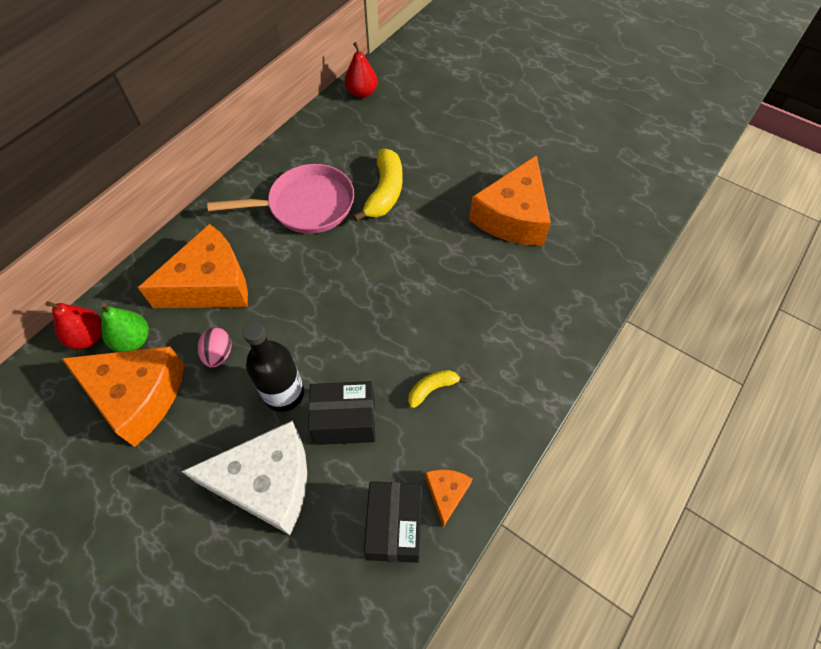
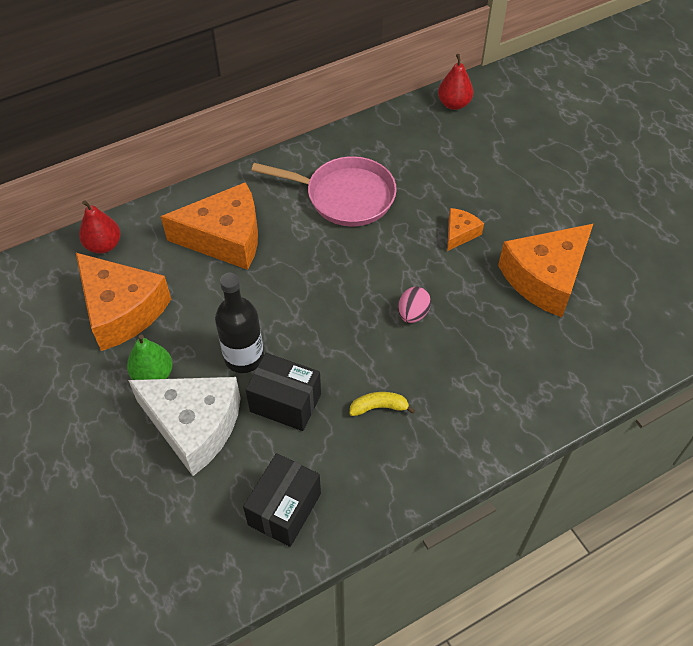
camera: 25 degrees right, 5 degrees down
(133, 340) = (138, 262): green pear -> green pear (153, 375)
(219, 354) = (204, 301): pink egg -> pink egg (413, 314)
(384, 192) = (427, 209): yellow banana -> none
(446, 493) = (345, 502): orange cheese -> orange cheese (460, 233)

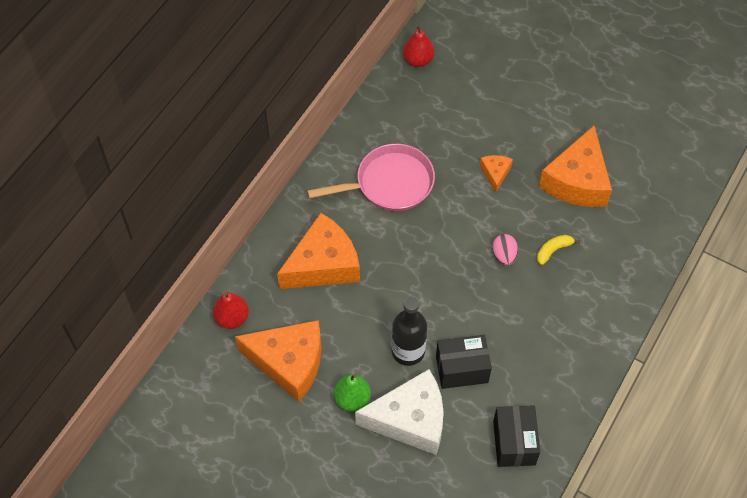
camera: 30 degrees left, 5 degrees up
(379, 407) = (527, 338): yellow banana -> yellow banana (553, 250)

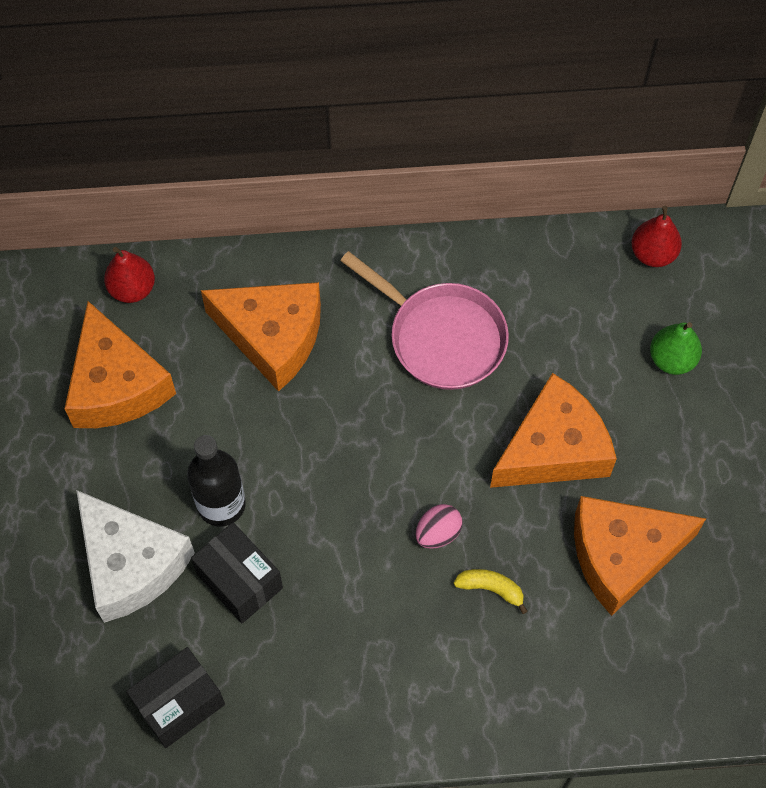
camera: 55 degrees right, 5 degrees up
(352, 399) = (115, 483): green pear -> green pear (672, 359)
(495, 173) = (553, 449): orange cheese -> orange cheese, size x2.16

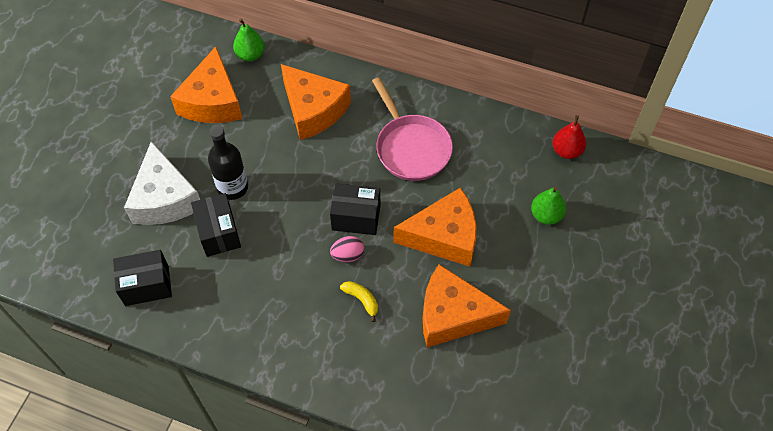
camera: 25 degrees right, 5 degrees down
(132, 289) = (250, 55): red pear -> green pear
(420, 474) = (356, 218): none -> black box

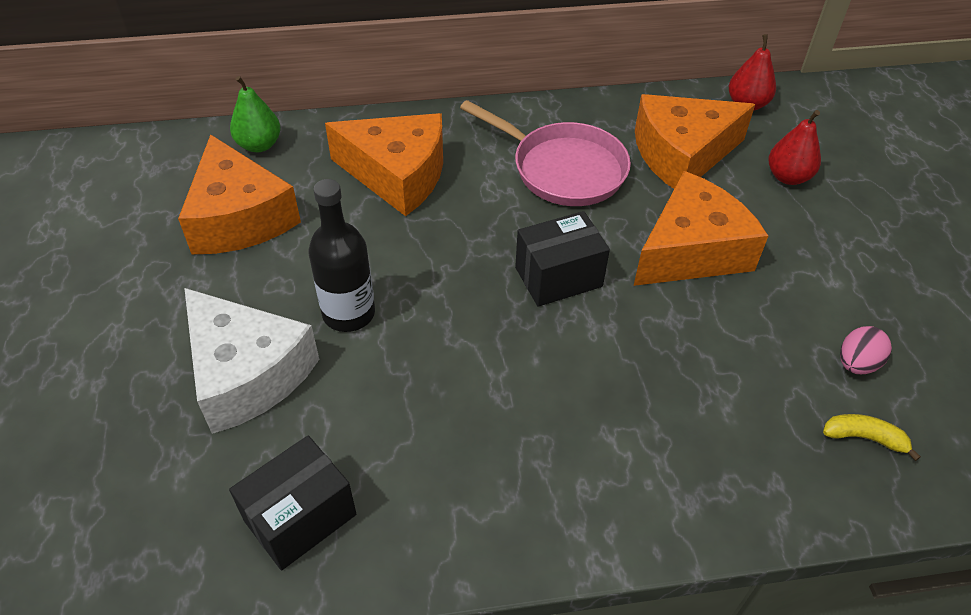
camera: 30 degrees left, 10 degrees down
(219, 233) = (370, 384): black box -> none
(348, 255) = (585, 328): pink egg -> pink egg (856, 364)
(362, 300) = (653, 377): yellow banana -> yellow banana (864, 438)
(453, 315) = (787, 339): orange cheese -> orange cheese (682, 154)
(546, 215) = (788, 177): green pear -> red pear

